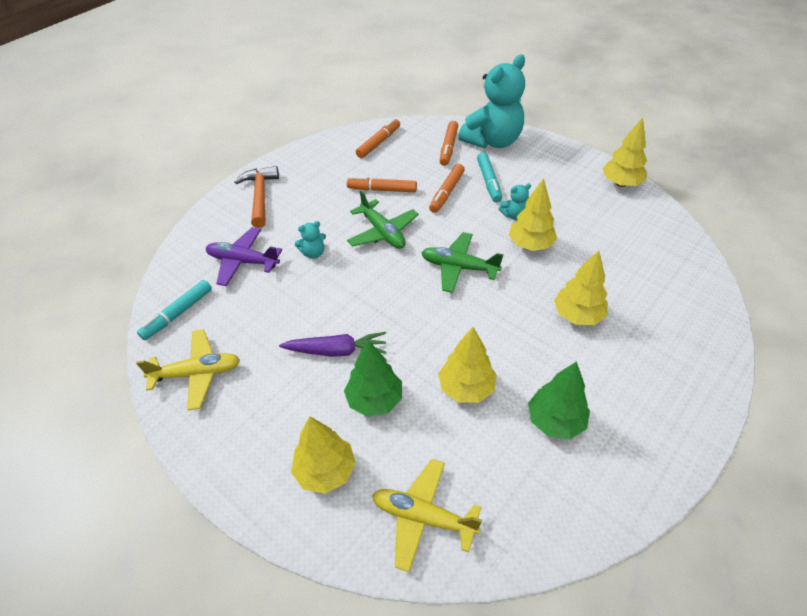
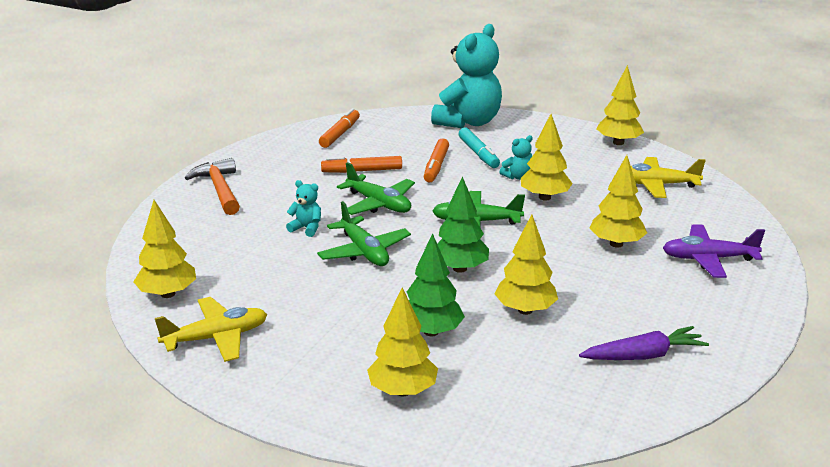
camera: 15 degrees left, 20 degrees down
(178, 314) = (168, 294): turquoise marker -> yellow tree
(243, 261) = (226, 244): purple plane -> purple plane (708, 259)
(313, 253) = (306, 228): turquoise teddy bear -> turquoise teddy bear turned 120 degrees counterclockwise
(336, 351) = (370, 300): purple carrot -> purple carrot (643, 356)
(351, 289) = (364, 251): none -> green plane
(423, 517) = (523, 408): yellow plane -> yellow plane (656, 185)
(448, 147) = (422, 131): orange marker -> none
(555, 421) = (626, 322): green tree -> green tree (459, 268)

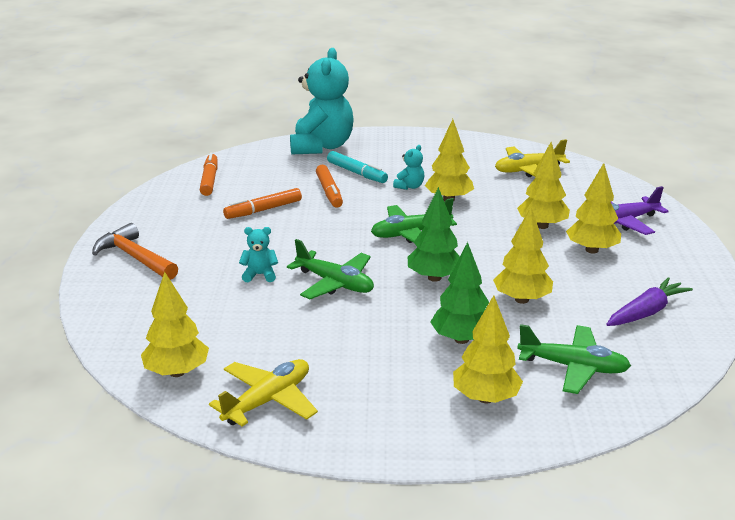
camera: 25 degrees left, 0 degrees up
(378, 204) = (308, 237): green plane -> green plane (573, 367)
(618, 142) = (466, 141): yellow tree -> yellow tree (592, 250)

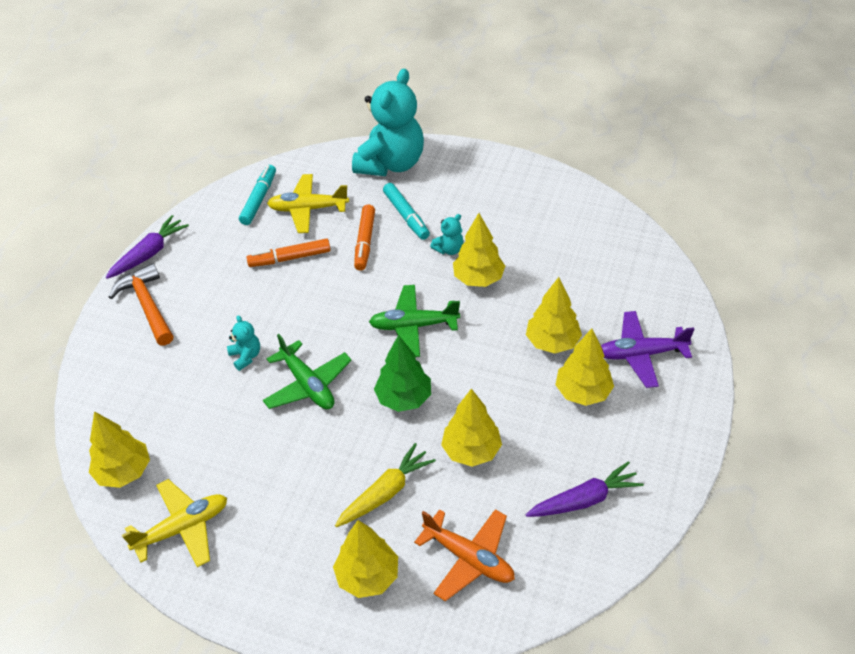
camera: 20 degrees right, 20 degrees up
(117, 225) = (149, 254): none -> purple carrot
(209, 180) = (259, 199): orange marker -> turquoise marker
(260, 275) = (246, 356): turquoise teddy bear -> turquoise teddy bear turned 45 degrees clockwise
(461, 339) = (385, 492): green tree -> yellow carrot
(528, 170) = (588, 246): yellow plane -> yellow plane (308, 209)
(573, 367) = (469, 558): green plane -> orange plane

